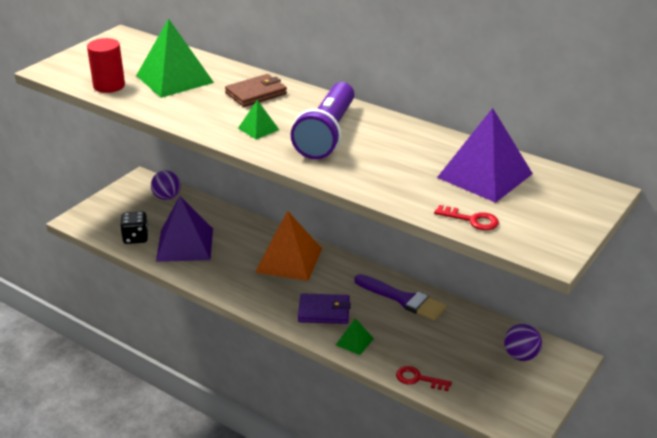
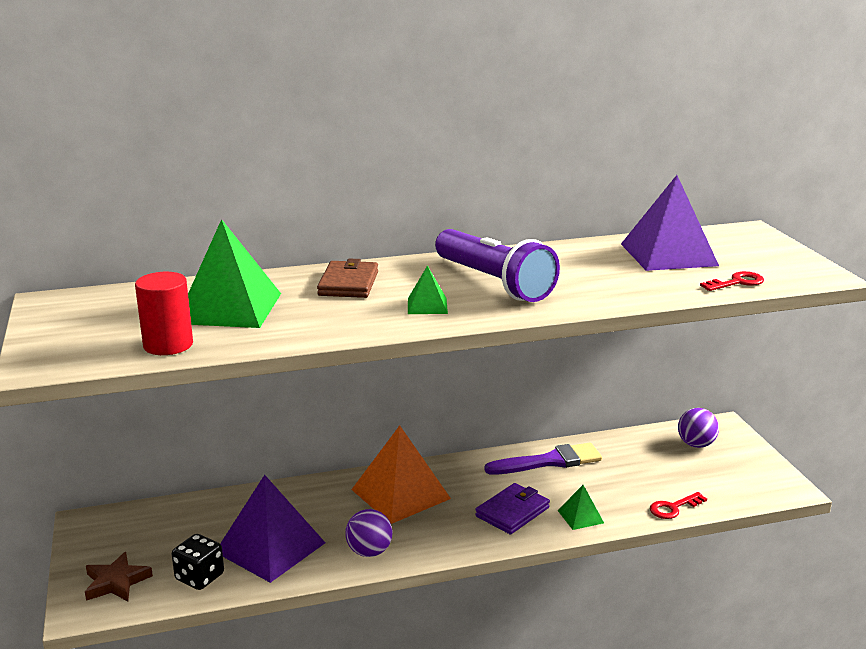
camera: 50 degrees left, 10 degrees down
(105, 216) = (116, 582): none -> brown star
(167, 197) = (157, 519): purple ball -> purple ball (369, 552)

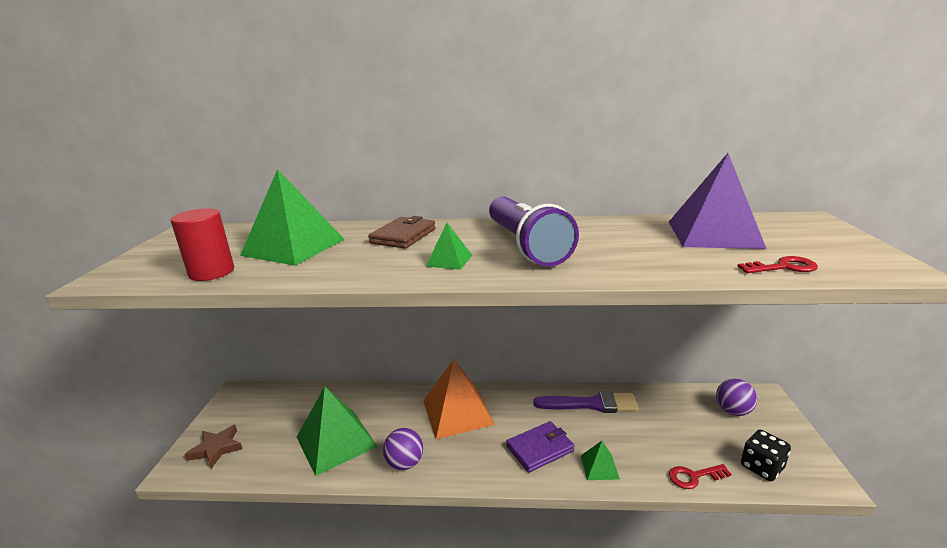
camera: 20 degrees right, 0 degrees up
(200, 577) = (271, 458): black dice -> black dice (761, 467)
(270, 547) = (336, 441): purple pyramid -> green pyramid

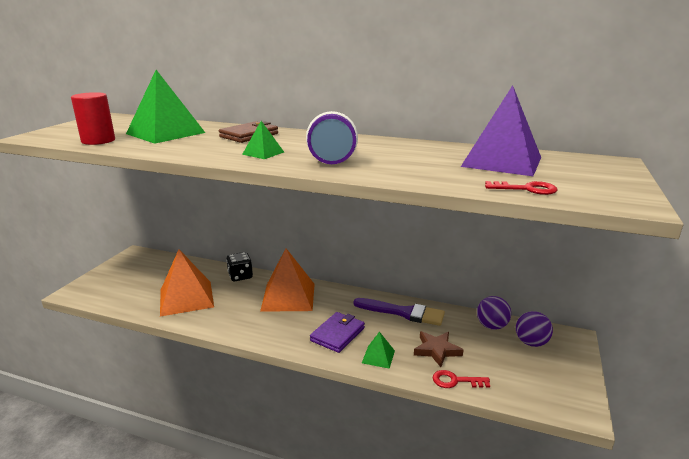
camera: 15 degrees right, 0 degrees up
(216, 449) = (103, 286): brown star -> brown star (436, 350)
(336, 441) = (186, 298): green pyramid -> orange pyramid
(405, 463) = (227, 322): purple ball -> purple ball (491, 326)
(540, 449) = (337, 334): purple wallet -> purple wallet turned 45 degrees counterclockwise
(761, 467) = (524, 388): black dice -> black dice (240, 276)

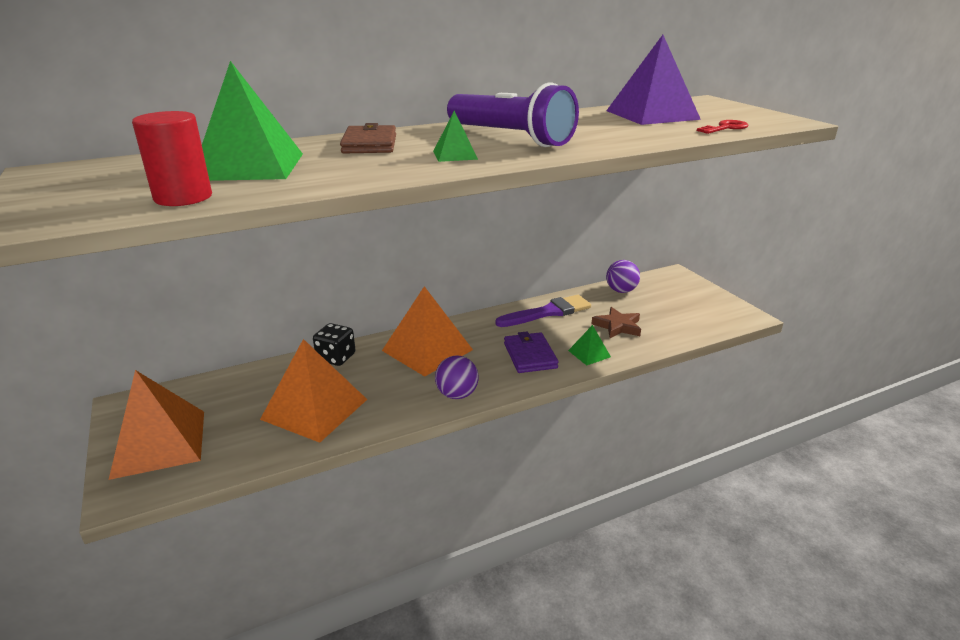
camera: 45 degrees left, 5 degrees up
(115, 278) = (159, 443): none -> orange pyramid
(455, 381) = (663, 339): red key -> none
(531, 343) = (660, 289): purple ball -> purple ball (457, 394)

